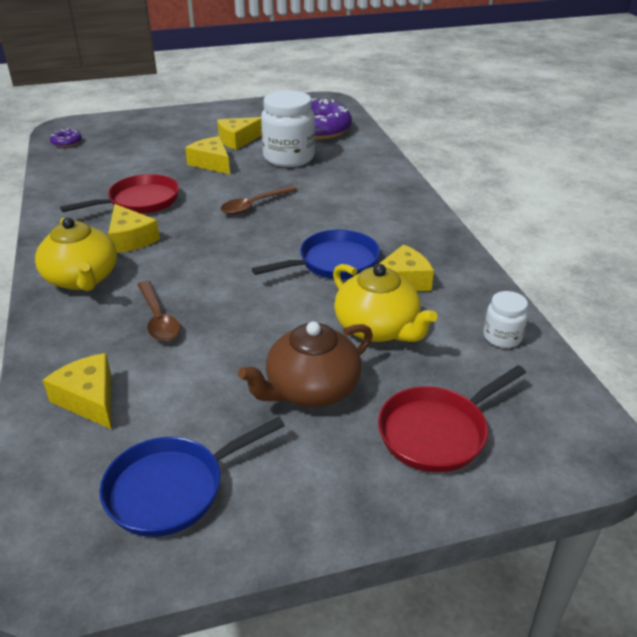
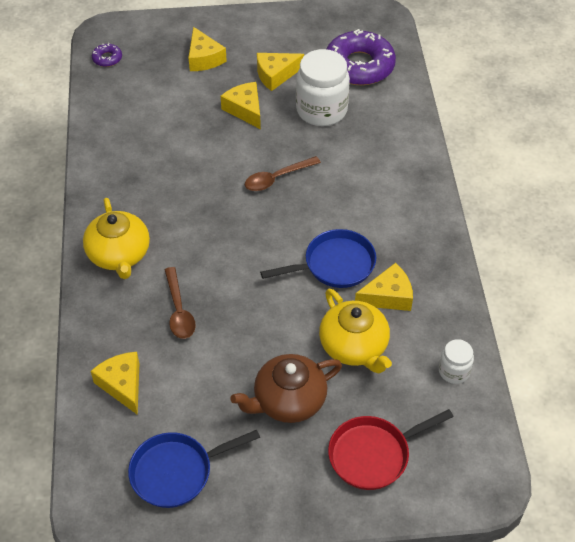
camera: 10 degrees right, 15 degrees up
(131, 239) = (162, 210): yellow cheese -> yellow cheese (204, 58)
(139, 201) = (173, 159): red pan -> none

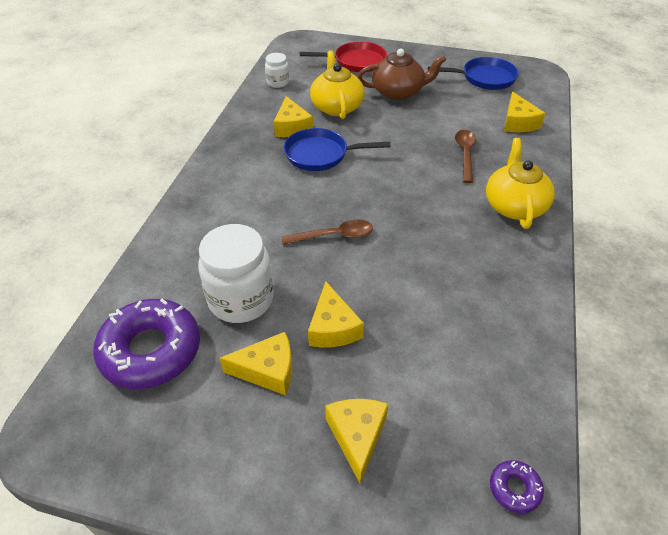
camera: 160 degrees left, 5 degrees down
(388, 296) = (292, 127): yellow cheese -> yellow cheese turned 105 degrees counterclockwise

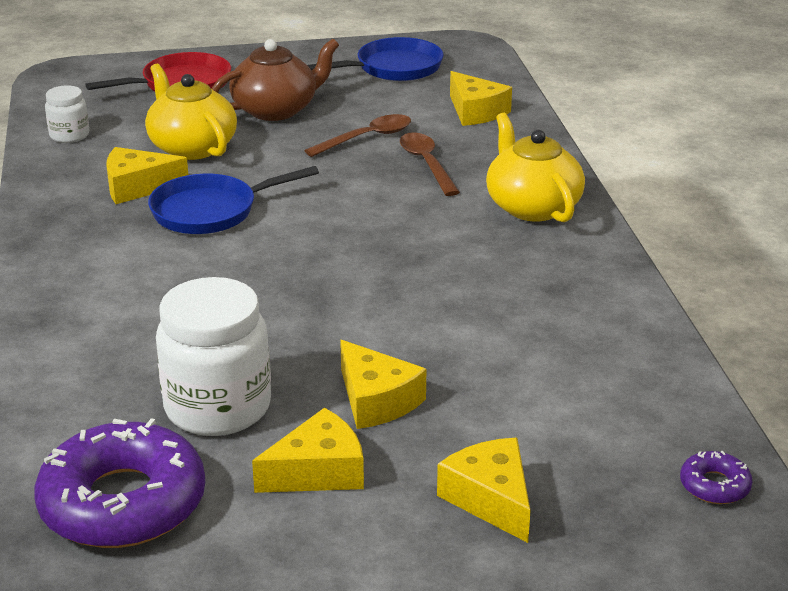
camera: 25 degrees left, 15 degrees down
(292, 127) = (138, 187): yellow cheese -> yellow cheese turned 120 degrees clockwise
(334, 236) = (303, 300): brown spoon -> brown spoon (367, 138)

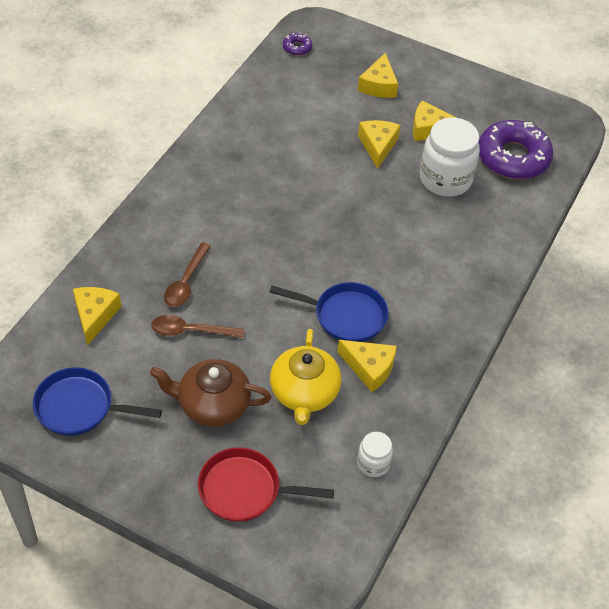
camera: 145 degrees left, 20 degrees up
(532, 206) = (176, 212): yellow teapot -> none

